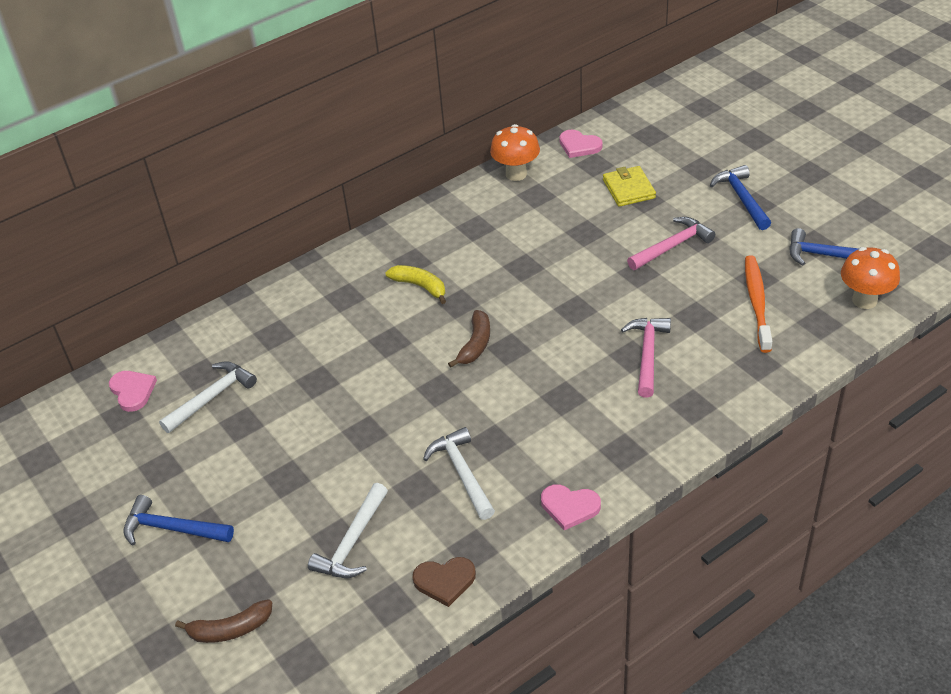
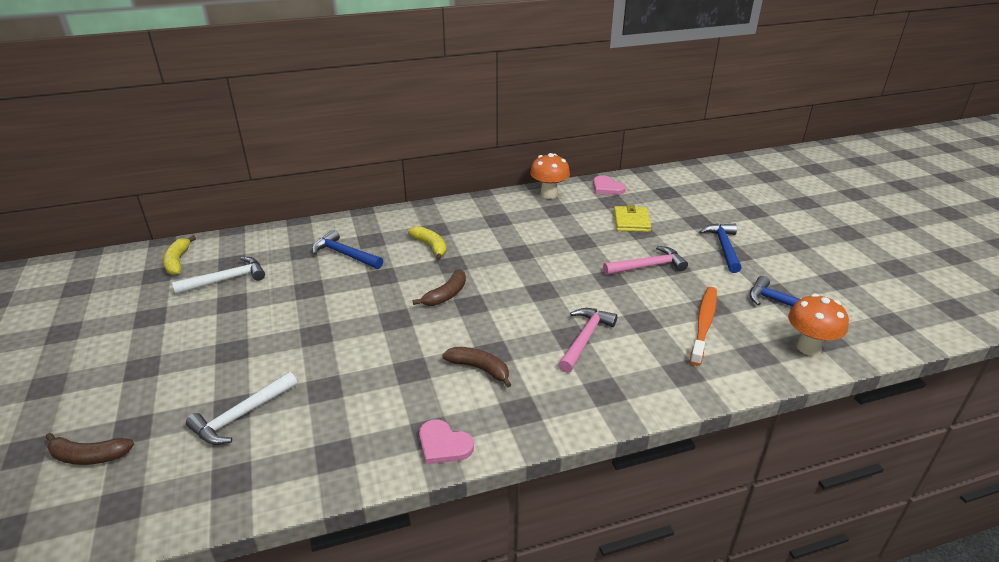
camera: 15 degrees right, 10 degrees down
(132, 391) = (178, 261): pink heart -> yellow banana
(172, 529) = (119, 362): blue hammer -> blue hammer (345, 254)
(445, 581) = (291, 475): brown heart -> none
(462, 473) = (370, 387): white hammer -> none
(560, 419) = (479, 369): none -> brown banana

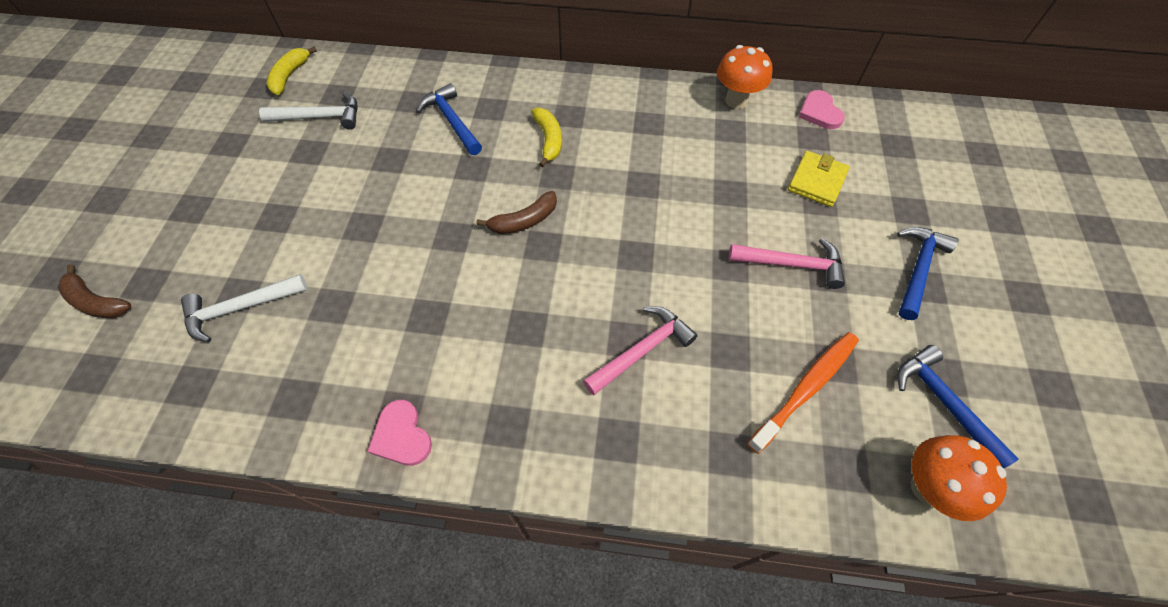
camera: 25 degrees right, 25 degrees up
(479, 369) = (498, 345): brown banana -> none

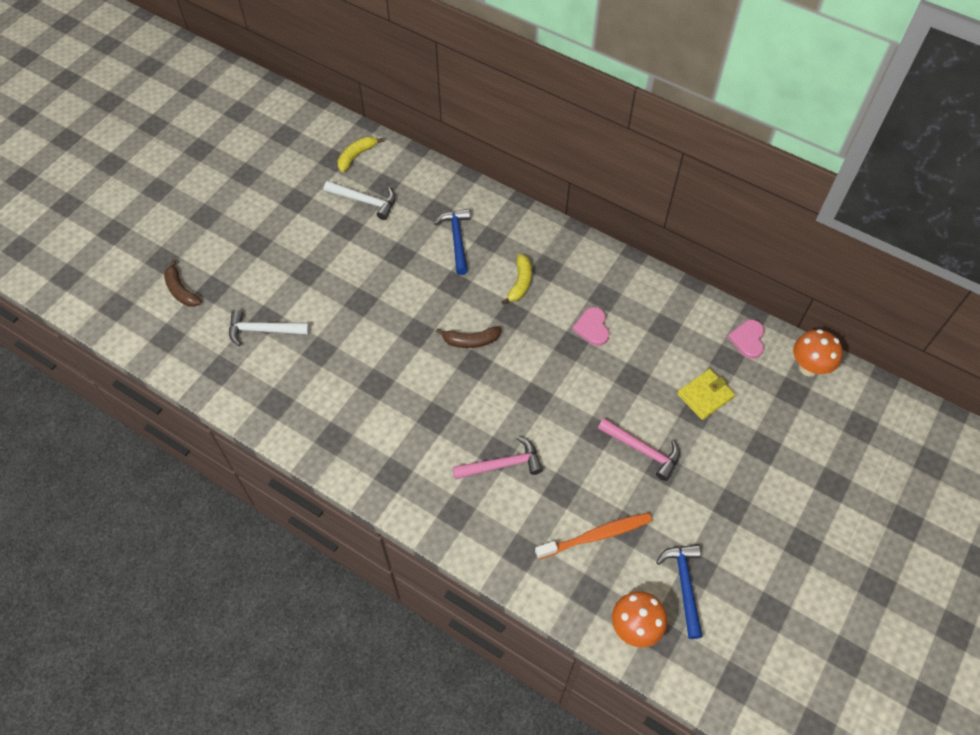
camera: 25 degrees right, 0 degrees up
(401, 435) = (329, 453): pink heart -> pink heart (592, 327)
(736, 101) = (685, 304): orange mushroom -> orange mushroom (808, 367)
(917, 269) = (734, 492): blue hammer -> none

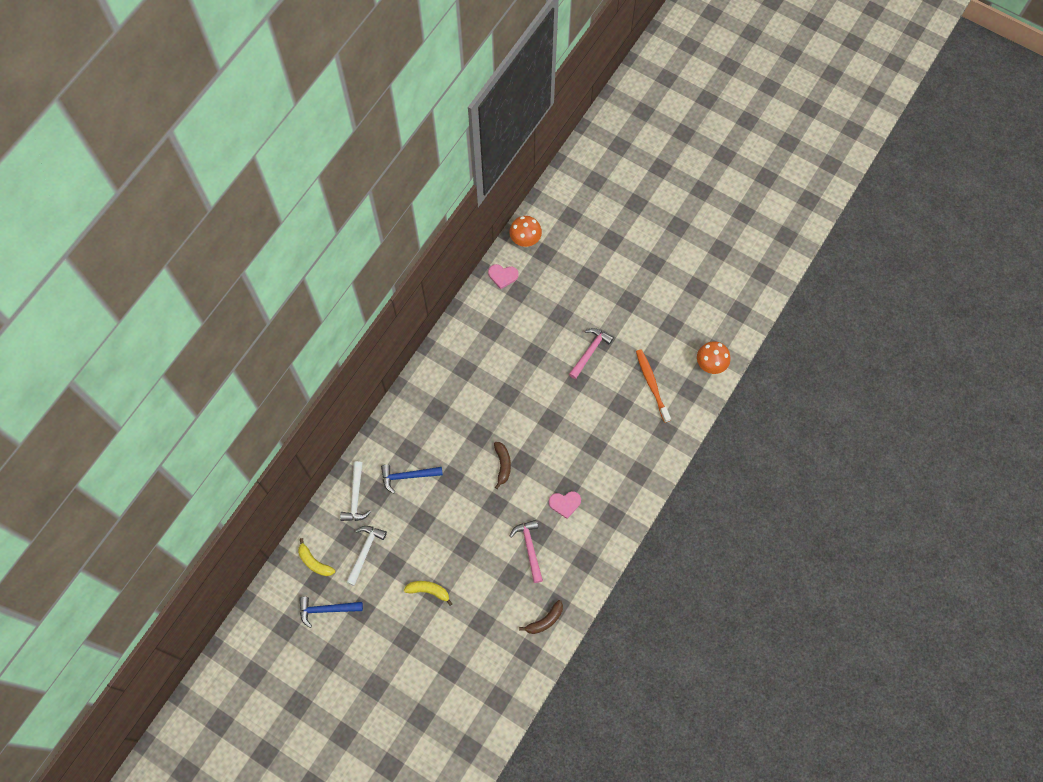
camera: 90 degrees left, 10 degrees up
(181, 290) = (453, 695): brown banana -> brown banana (545, 620)
(264, 330) = (492, 622): white hammer -> white hammer (356, 497)
(502, 464) = (603, 443): pink hammer -> pink hammer (529, 548)
(520, 283) = (451, 428): yellow banana -> yellow banana (428, 591)
(592, 327) = (492, 379): pink heart -> pink heart (565, 503)
(684, 585) = (682, 334): blue hammer -> blue hammer (327, 609)
(705, 395) = (548, 308): yellow wallet -> none

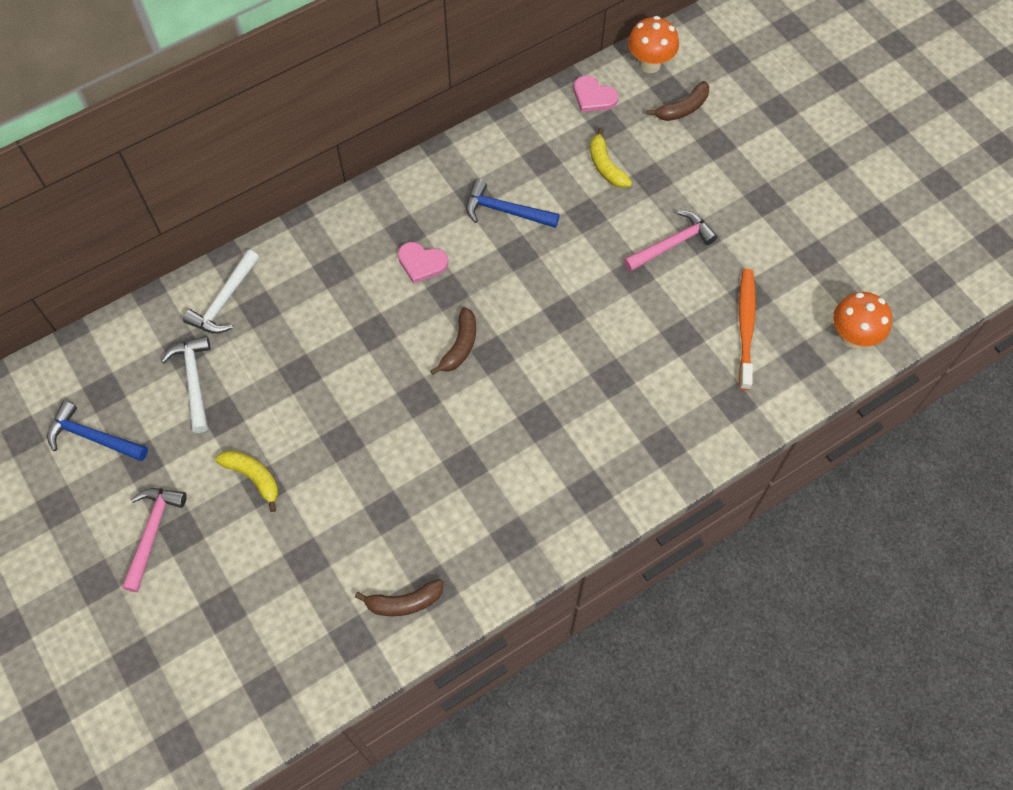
camera: 25 degrees right, 5 degrees down
(314, 562) = (115, 364): yellow banana -> yellow banana (606, 166)
(365, 552) = (194, 381): white hammer -> white hammer turned 60 degrees counterclockwise
(408, 476) = (313, 304): blue hammer -> blue hammer (505, 211)
(529, 548) = (437, 483): pink hammer -> pink hammer (152, 533)
(557, 262) = (682, 108): none -> brown banana
(565, 503) = (525, 441): pink heart -> pink heart (421, 263)

